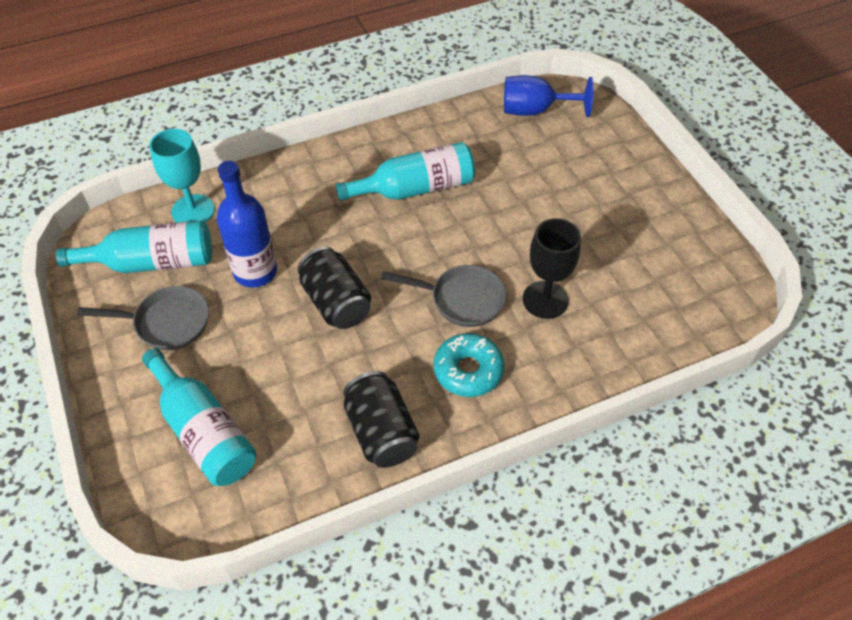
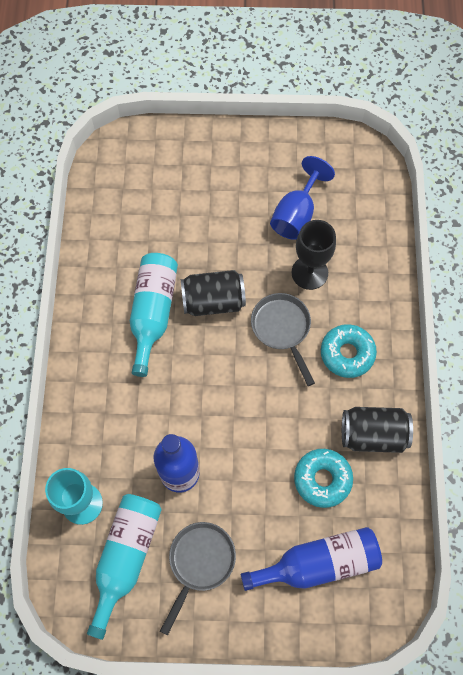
camera: 65 degrees left, 15 degrees up
(204, 431) = (318, 563): turquoise bottle -> blue bottle
(303, 400) = (322, 479): none -> turquoise donut
(336, 303) = (242, 421): black can -> black can (213, 301)
(461, 299) = (282, 329): grey pan -> grey pan turned 60 degrees counterclockwise
(535, 111) = (115, 183): blue goblet -> blue goblet (296, 214)

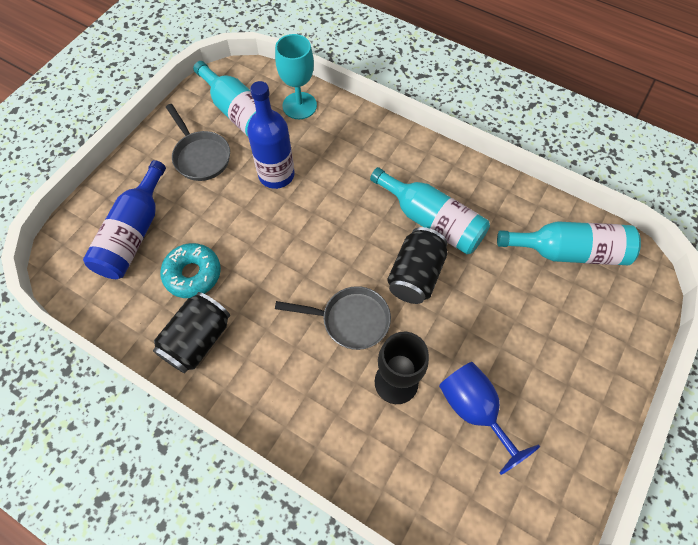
camera: 120 degrees right, 5 degrees down
(124, 201) = (569, 251): none -> turquoise bottle
(347, 353) = (288, 365): turquoise donut -> none

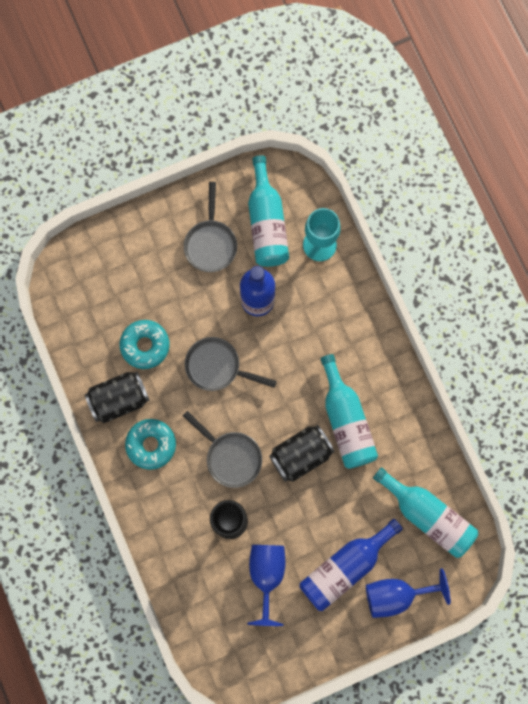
camera: 35 degrees right, 15 degrees up
(134, 234) = (122, 282): blue bottle -> blue bottle (345, 567)
(261, 362) = (151, 445): none -> turquoise donut
(278, 249) = (217, 367): none -> grey pan
(607, 340) = (396, 595): none -> blue goblet

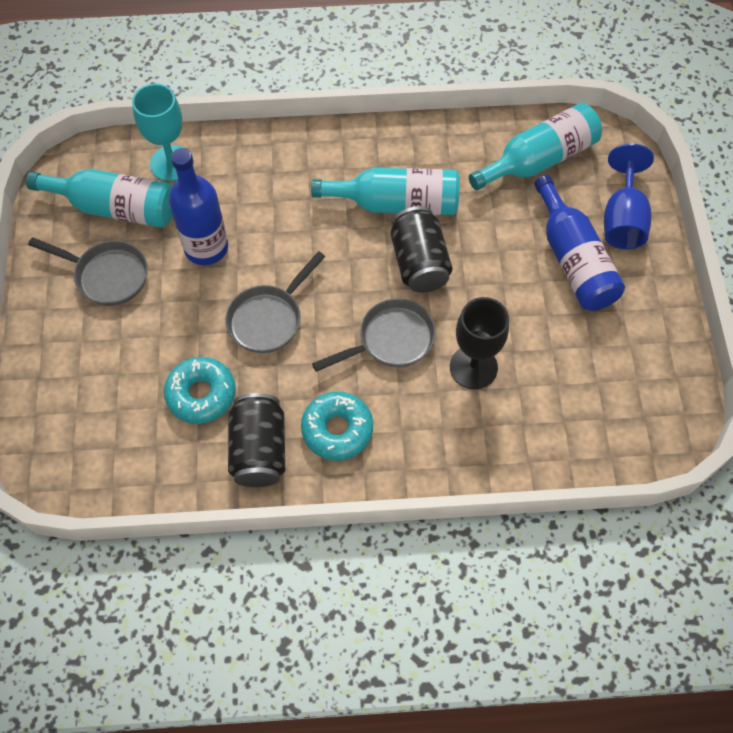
camera: 70 degrees left, 15 degrees down
(266, 575) = (556, 347): blue goblet -> none

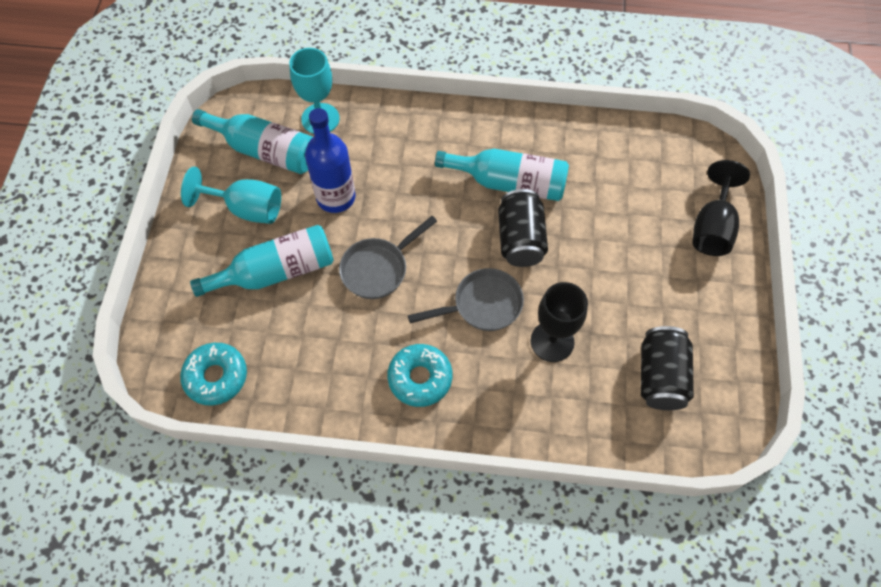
camera: 10 degrees right, 0 degrees up
(107, 275) = (246, 209): grey pan -> turquoise goblet
(201, 394) = (307, 327): turquoise donut -> turquoise donut (216, 377)
(259, 450) = (348, 385): black can -> black can (660, 377)
(539, 160) = (644, 162): turquoise bottle -> turquoise bottle (276, 271)
(573, 260) = (660, 258): blue bottle -> none
(622, 219) = (712, 227): blue goblet -> black goblet

